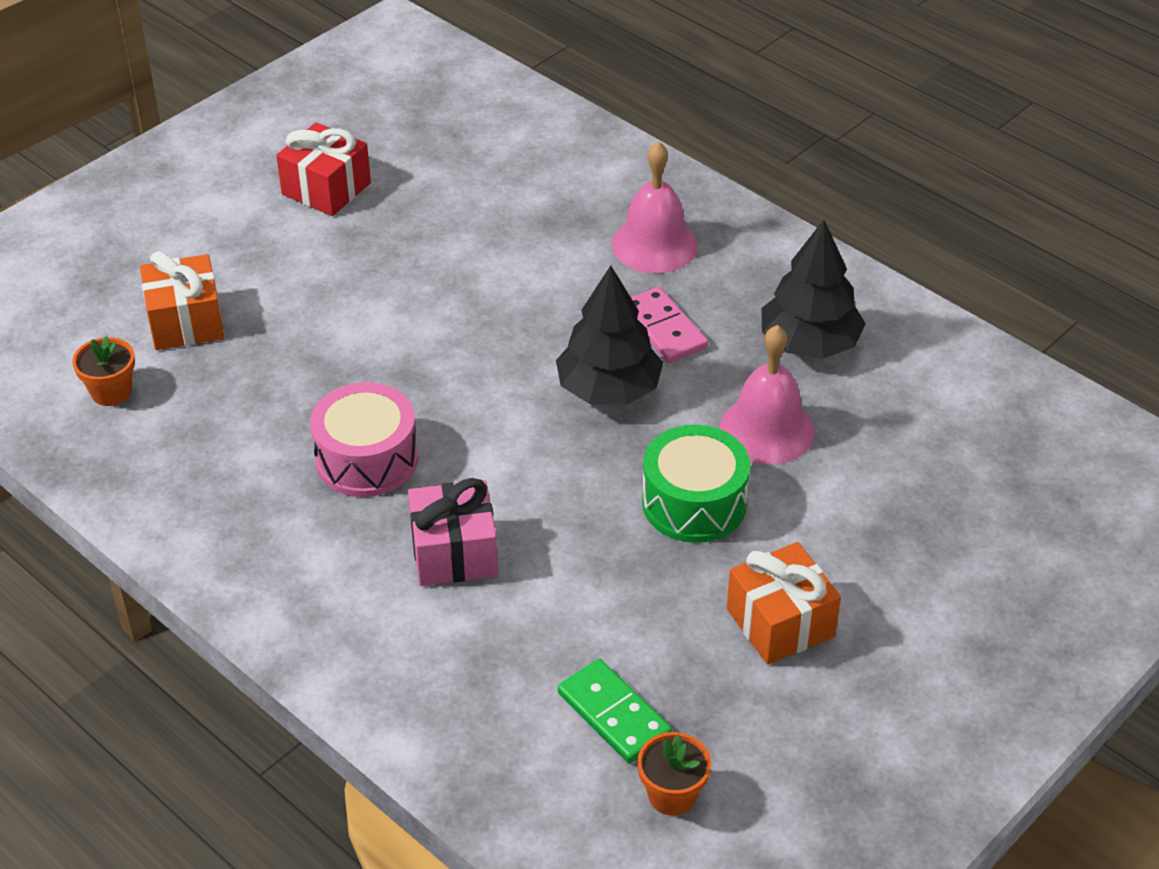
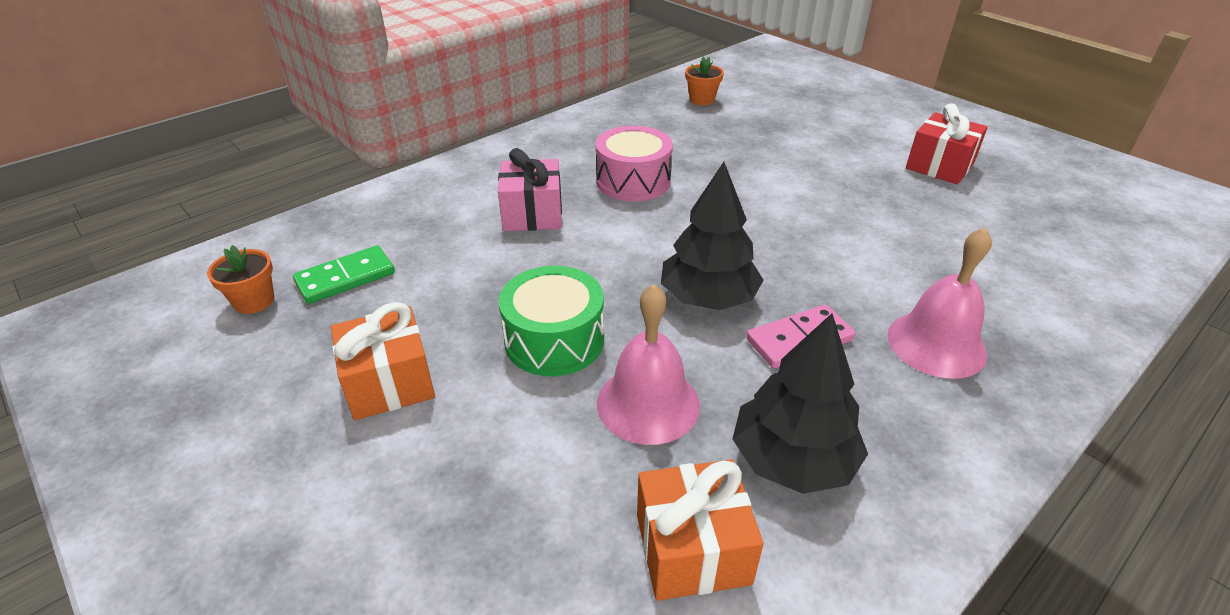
camera: 95 degrees right, 5 degrees down
(186, 322) = (770, 119): orange gift -> orange gift (692, 548)

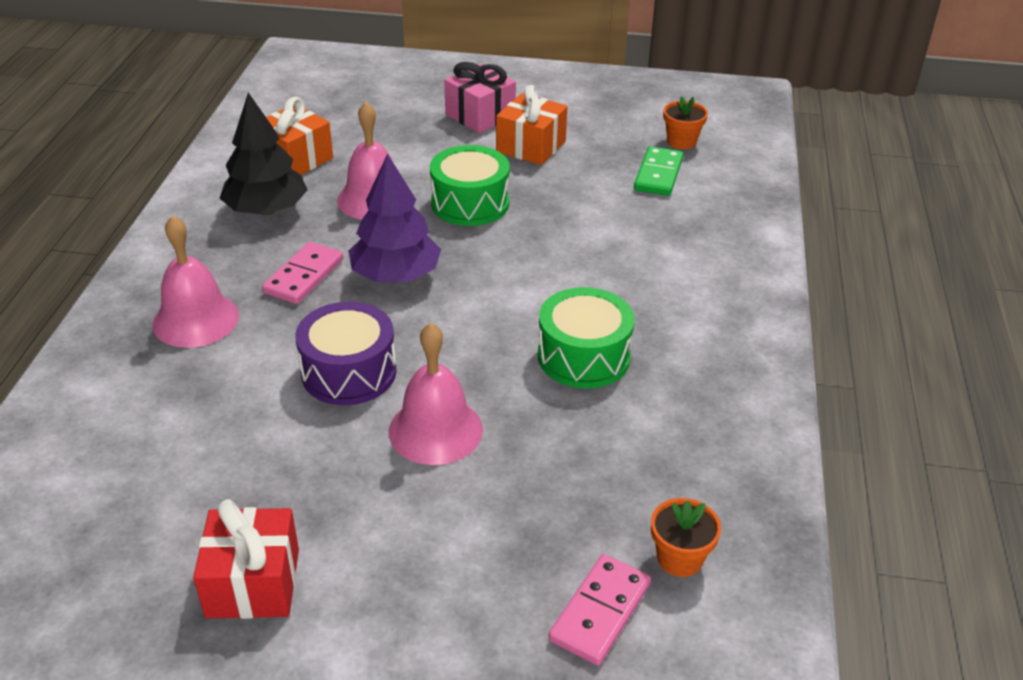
camera: 140 degrees right, 0 degrees up
(532, 214) = (618, 276): pink gift -> pink gift (480, 116)
(633, 181) = (583, 356): pink drum -> green drum
(708, 298) = (396, 275): black tree -> purple tree
(760, 100) = (600, 612): none -> pink domino
(776, 185) = (435, 430): none -> pink bell
(812, 240) = (349, 372): none -> purple drum

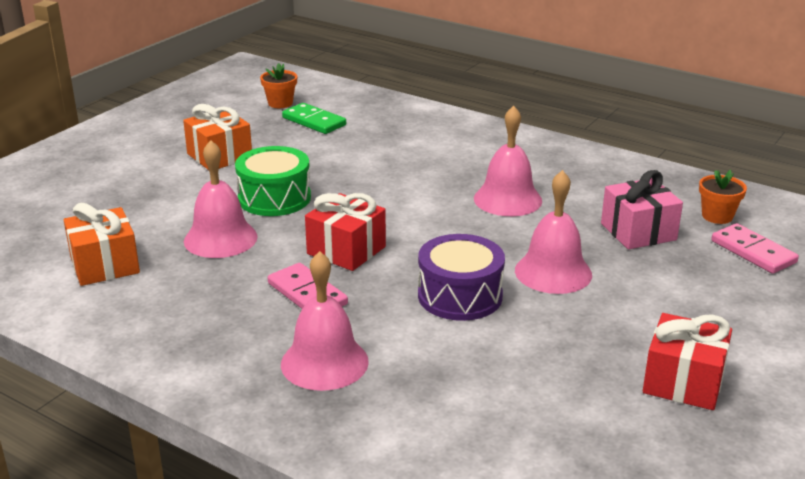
camera: 65 degrees left, 10 degrees down
(266, 210) = (178, 295): black tree -> none
(396, 275) = (346, 250): purple tree -> red gift
(480, 116) = (143, 165): pink gift -> pink gift (638, 232)
(583, 356) = (507, 199): green drum -> pink bell

